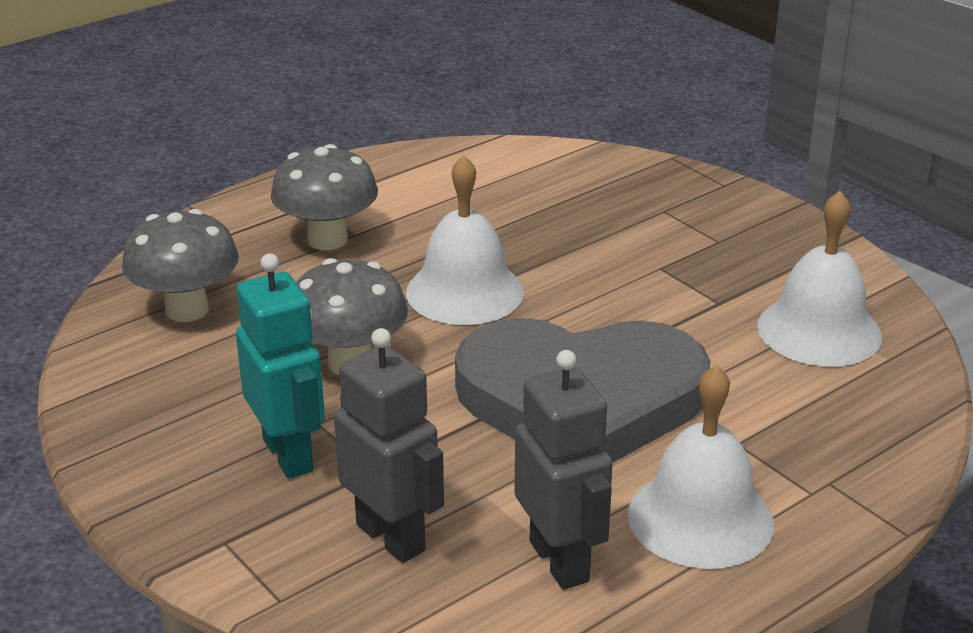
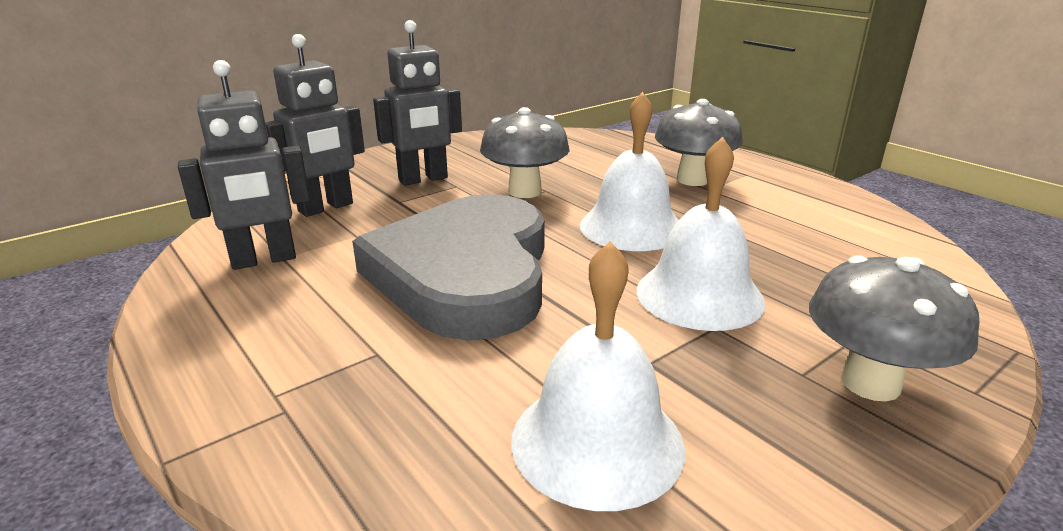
camera: 90 degrees right, 5 degrees down
(187, 310) = (585, 149): grey mushroom -> grey mushroom (870, 383)
(289, 455) = (423, 179): turquoise robot -> grey robot
(700, 518) = (274, 323): white bell -> white bell (699, 295)

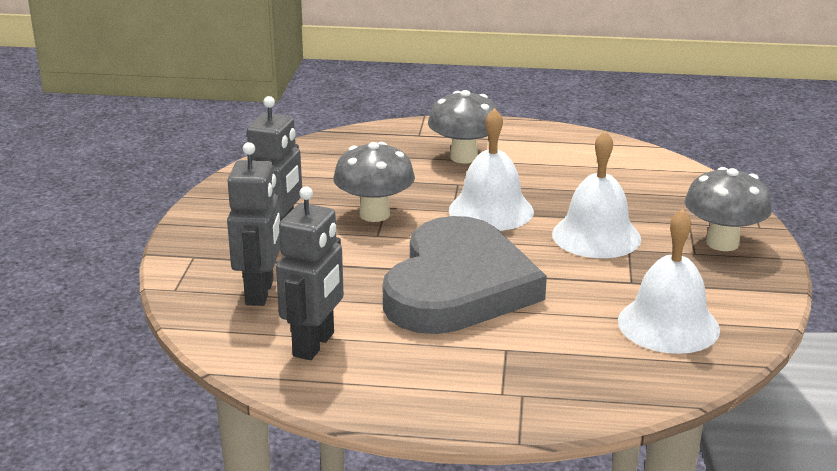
camera: 45 degrees left, 0 degrees up
(465, 273) = (458, 286): grey heart -> grey heart turned 120 degrees counterclockwise

